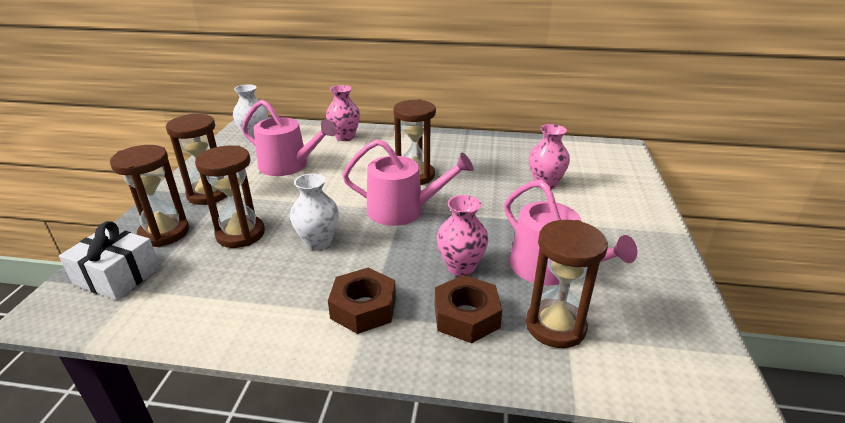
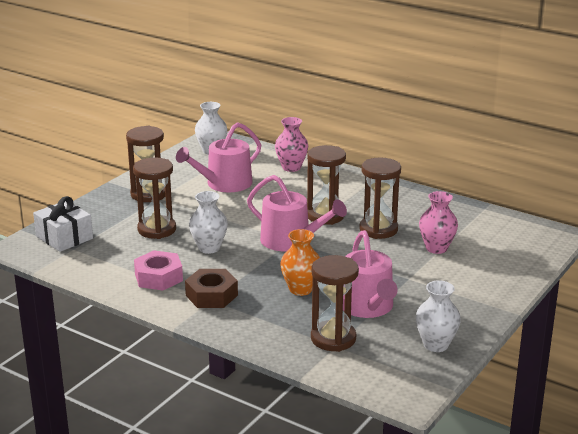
camera: 25 degrees right, 5 degrees down
(164, 233) = (104, 216): brown hourglass -> brown hourglass (378, 229)
(278, 301) = (158, 277): none -> pink nut
(289, 165) = (224, 184): pink watering can -> pink watering can turned 90 degrees clockwise
(461, 267) = (300, 289): pink vase -> orange vase
(466, 316) = (277, 317): brown nut -> none
(664, 296) = (436, 345): none -> white vase

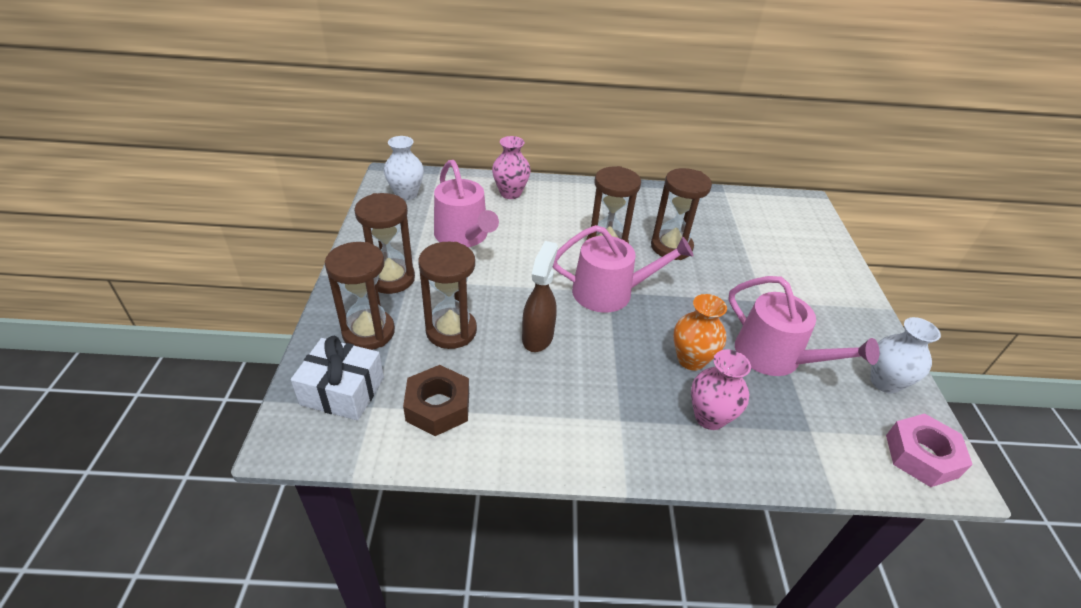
camera: 35 degrees left, 15 degrees up
(158, 277) = (526, 410): pink nut -> pink nut (921, 456)
(209, 248) = (538, 337): white vase -> brown spray bottle
(211, 295) = (614, 413): brown nut -> brown nut (438, 406)
(224, 184) = (464, 236): pink watering can -> pink watering can turned 45 degrees counterclockwise
(333, 338) = (797, 421): brown hourglass -> brown hourglass (368, 332)
(436, 248) = (742, 252): pink vase -> pink vase (709, 417)

